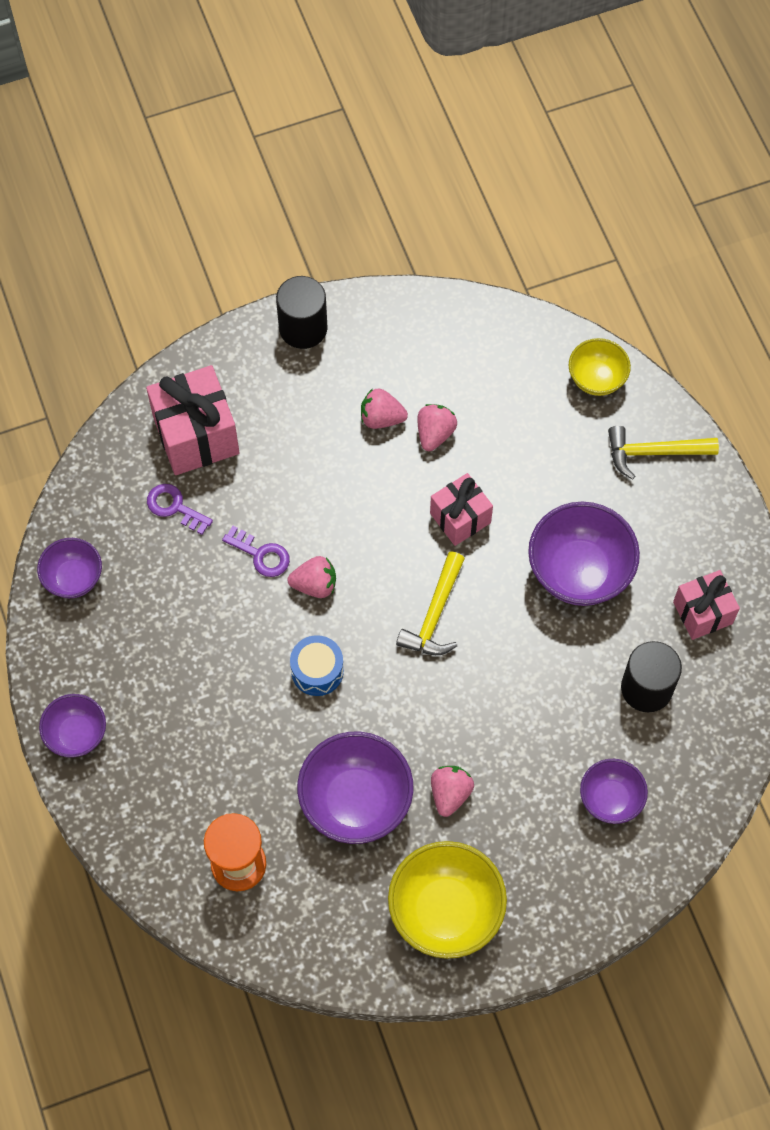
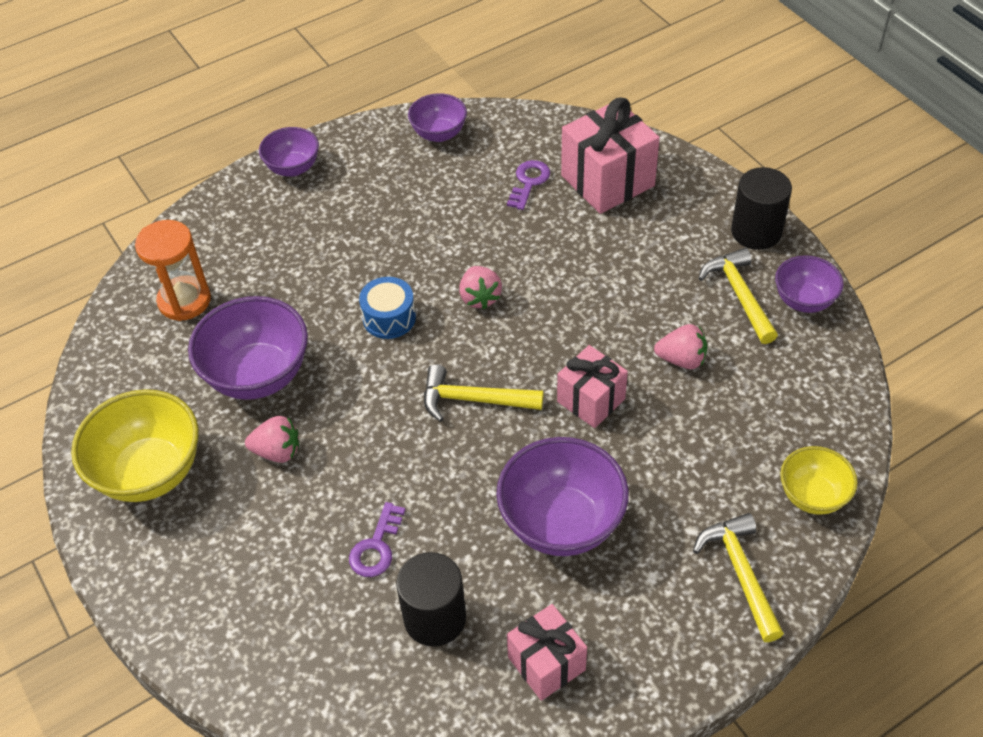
camera: 80 degrees right, 15 degrees down
(261, 554) = (500, 251): purple key -> purple key (376, 546)
(375, 366) = (739, 295): none -> yellow hammer
(381, 418) = (681, 312): pink strawberry -> none
(610, 799) = (292, 604): purple bowl -> purple bowl (804, 300)

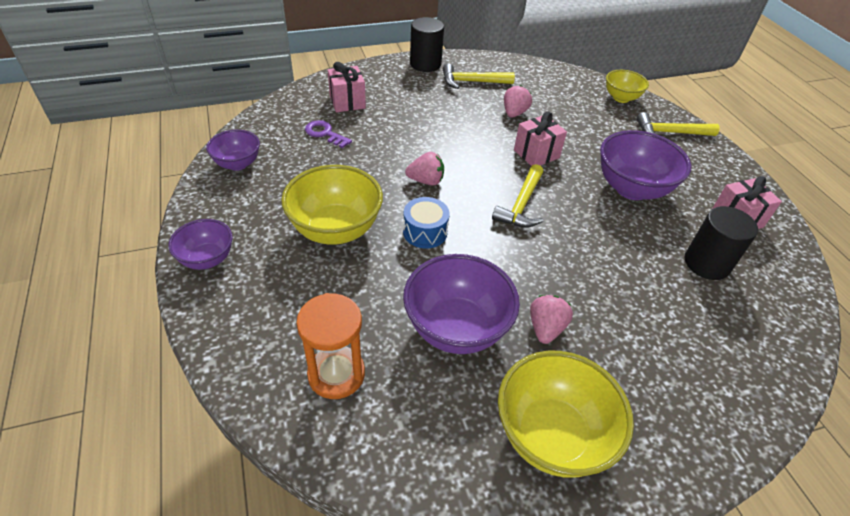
camera: 80 degrees left, 5 degrees down
(365, 244) = (335, 230): none -> yellow bowl
(376, 546) = (646, 282): purple key -> none
(608, 181) = (347, 102): pink gift -> pink gift, size x0.63
(804, 300) = (485, 64): purple bowl -> none

